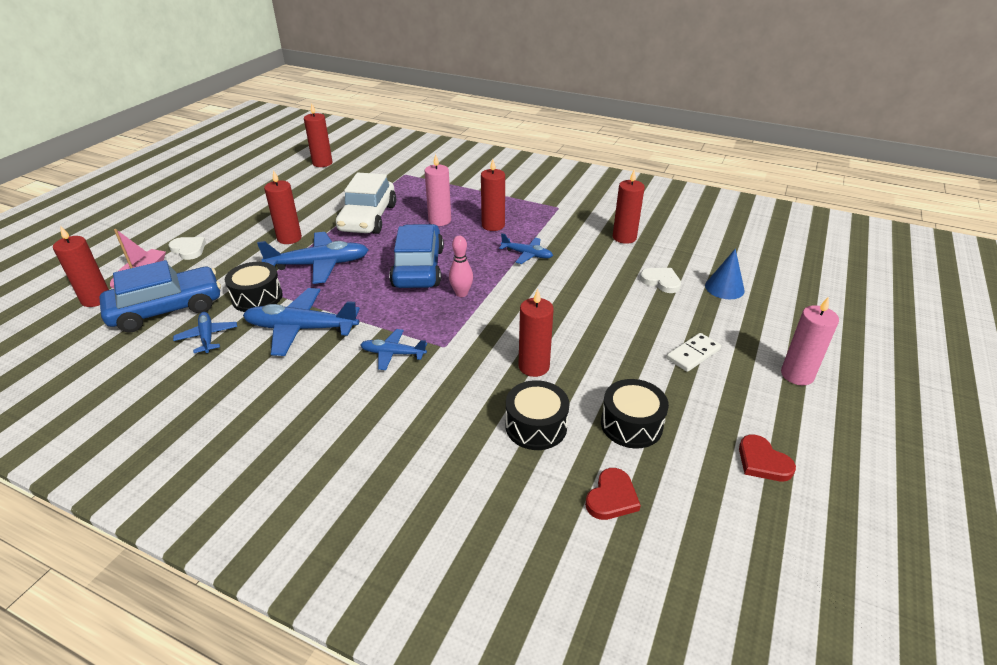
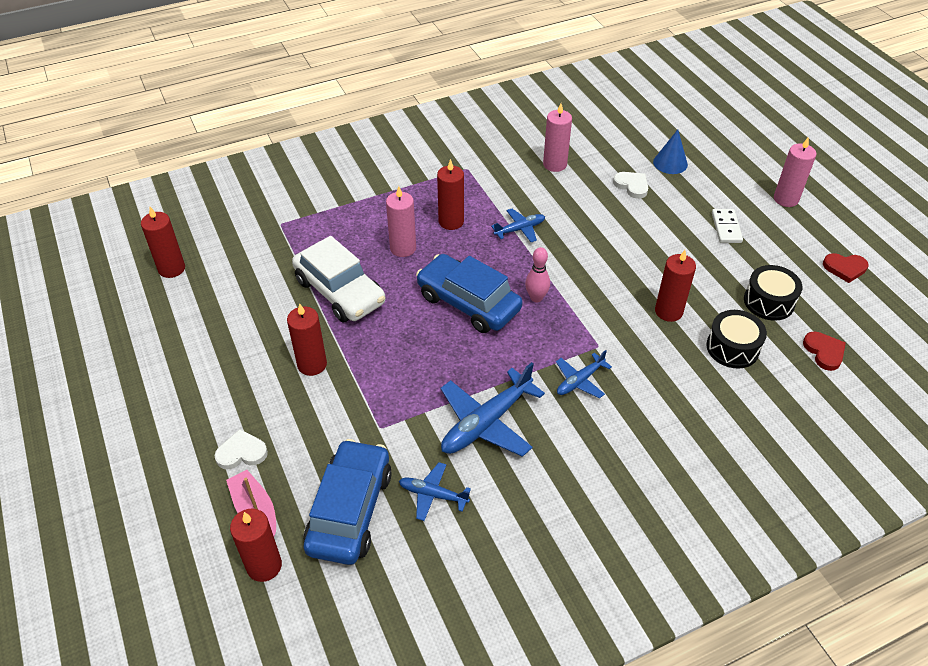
camera: 50 degrees left, 10 degrees up
(257, 297) = (401, 433): black drum -> none
(319, 265) = (389, 365): blue plane -> none
(624, 237) = (555, 164): red candle -> pink candle
(661, 281) = (632, 186): white heart -> white heart turned 60 degrees clockwise

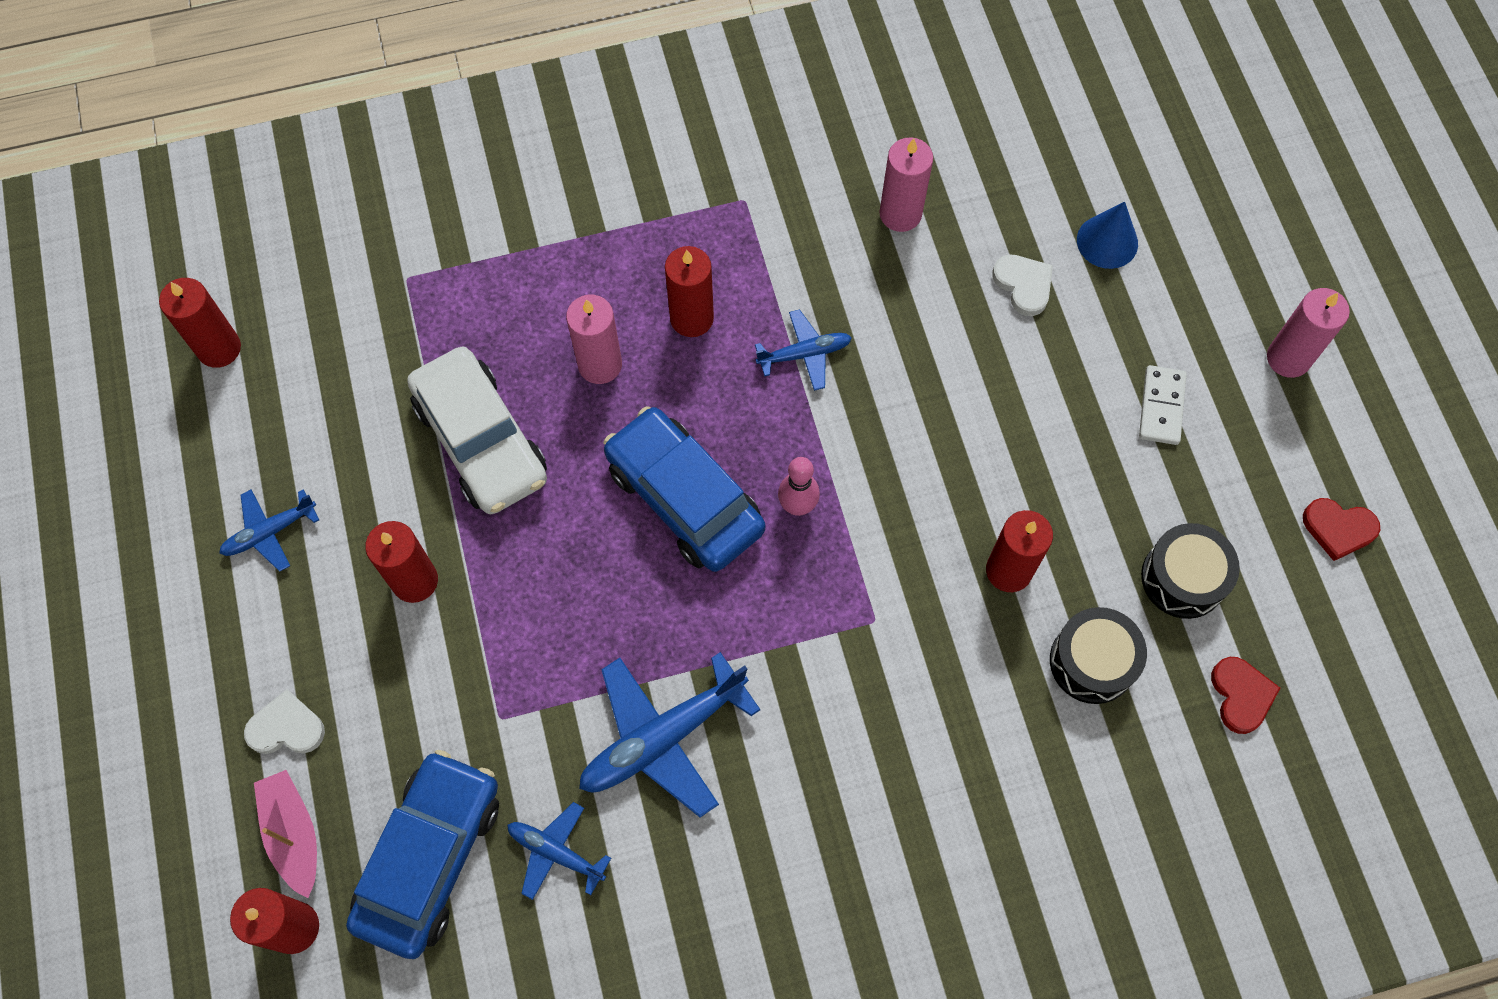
camera: 10 degrees right, 20 degrees up
(580, 381) = (827, 684): blue plane -> blue plane (270, 532)

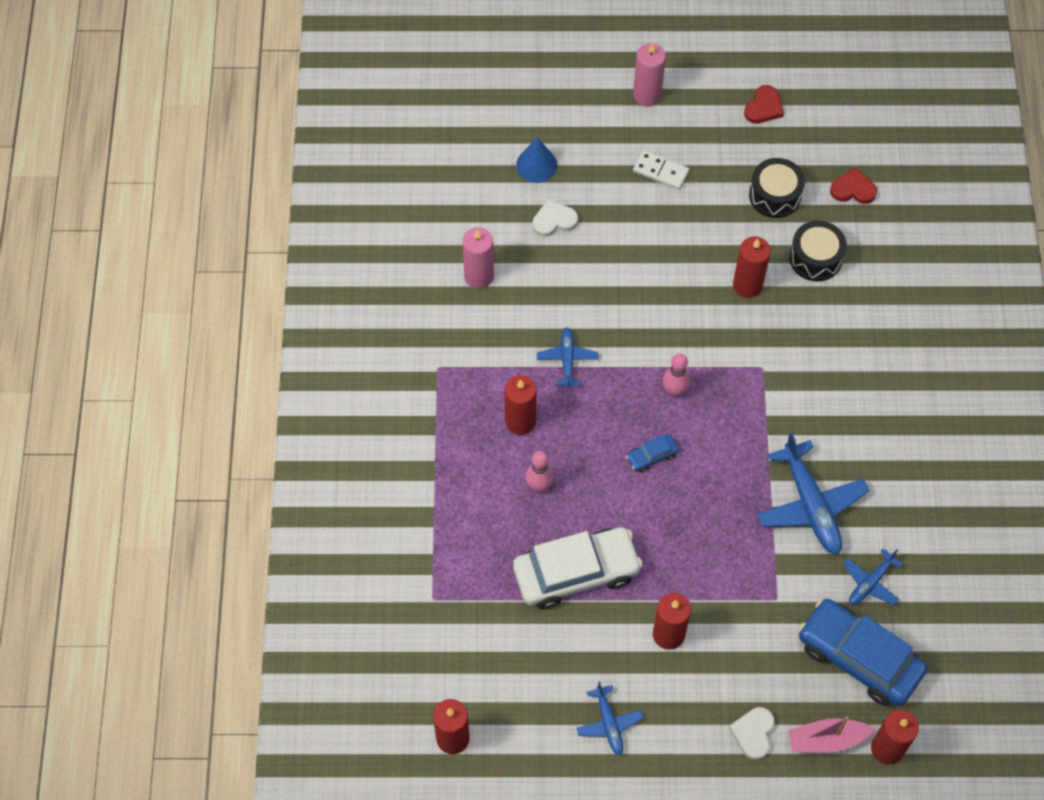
camera: 75 degrees left, 5 degrees down
(600, 364) = (539, 486): pink candle -> pink bowling pin
(684, 498) = (652, 456): blue car -> blue car, size x0.43

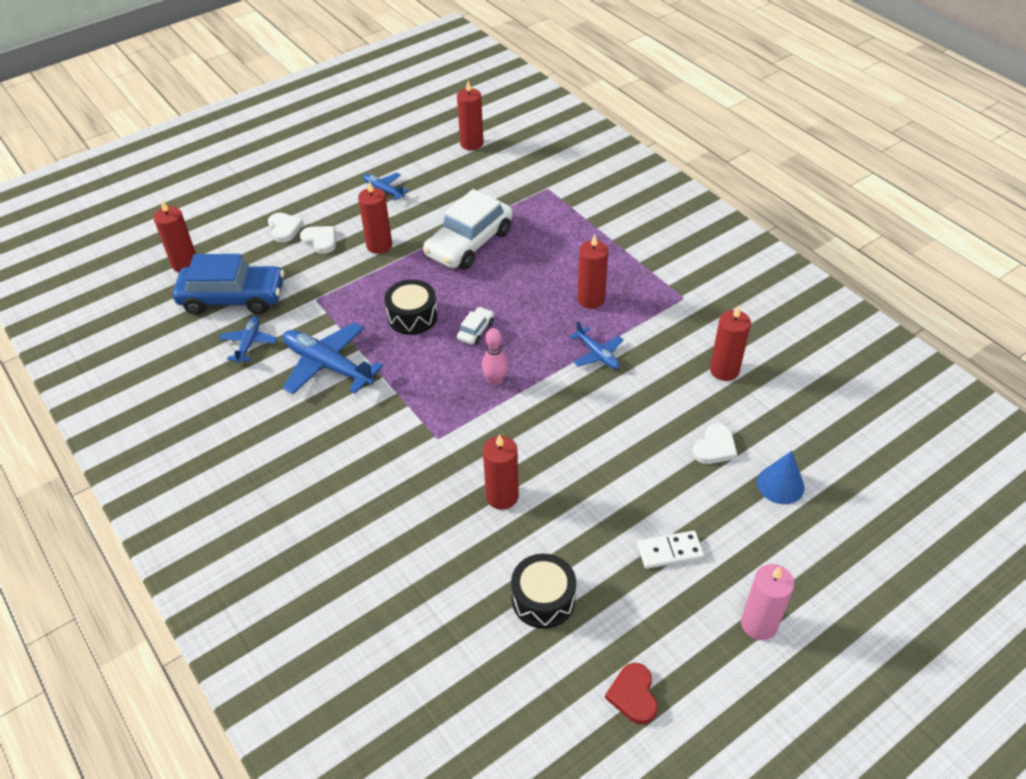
camera: 145 degrees right, 15 degrees down
(479, 276) = (724, 370): pink candle -> red candle
(539, 486) = (539, 272): pink bowling pin -> none
(652, 456) = (476, 330): blue car -> white car
(725, 685) = (320, 240): none -> white heart
(815, 258) = (457, 560): black drum -> black drum (412, 316)
(826, 740) = (231, 248): pink boat -> none
(853, 189) = (469, 660): red heart -> none

